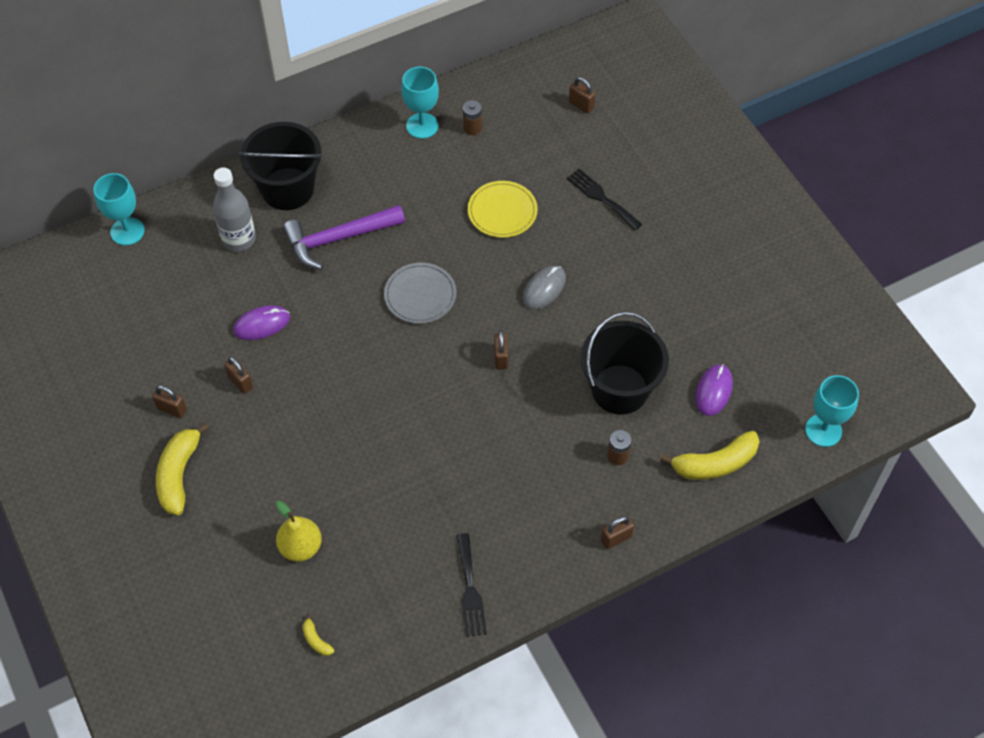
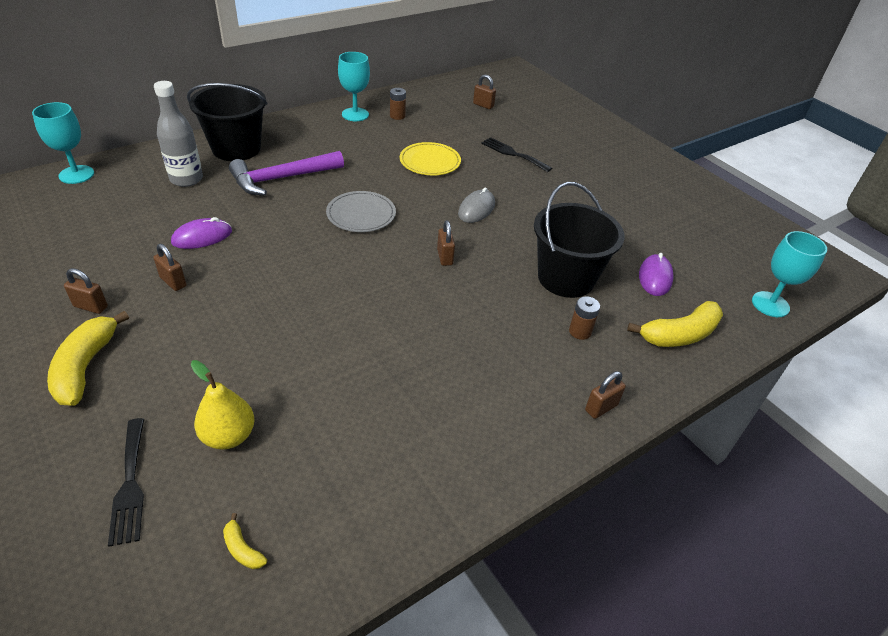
camera: 10 degrees left, 15 degrees down
(470, 590) = (443, 472): black fork -> black fork (130, 485)

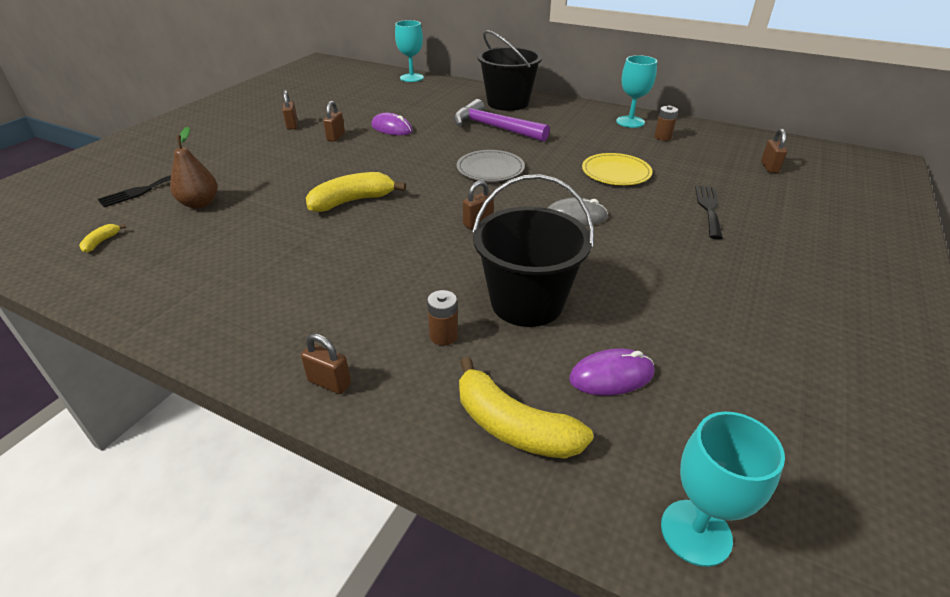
camera: 65 degrees right, 5 degrees down
(85, 367) = (238, 143): yellow banana -> yellow banana (352, 201)
(186, 179) = (448, 103): grey bottle -> none
(229, 436) = (200, 204): yellow pear -> brown pear

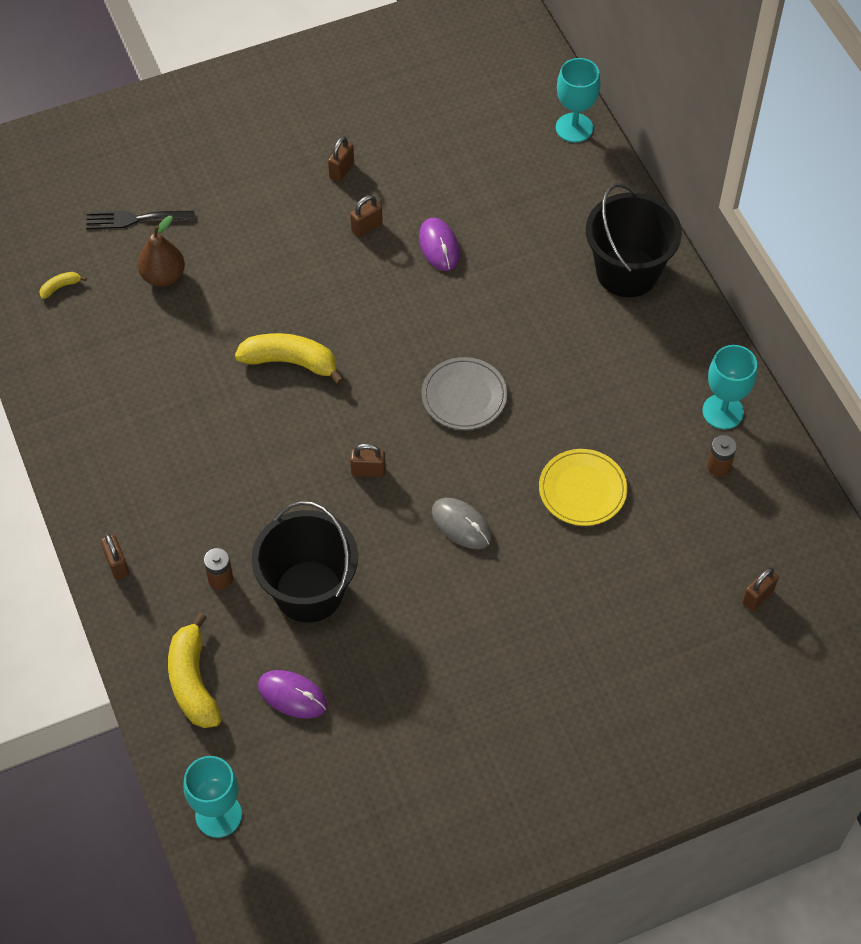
camera: 40 degrees right, 20 degrees up
(494, 127) = (550, 318): purple hammer -> none
(709, 208) = (599, 604): black fork -> none

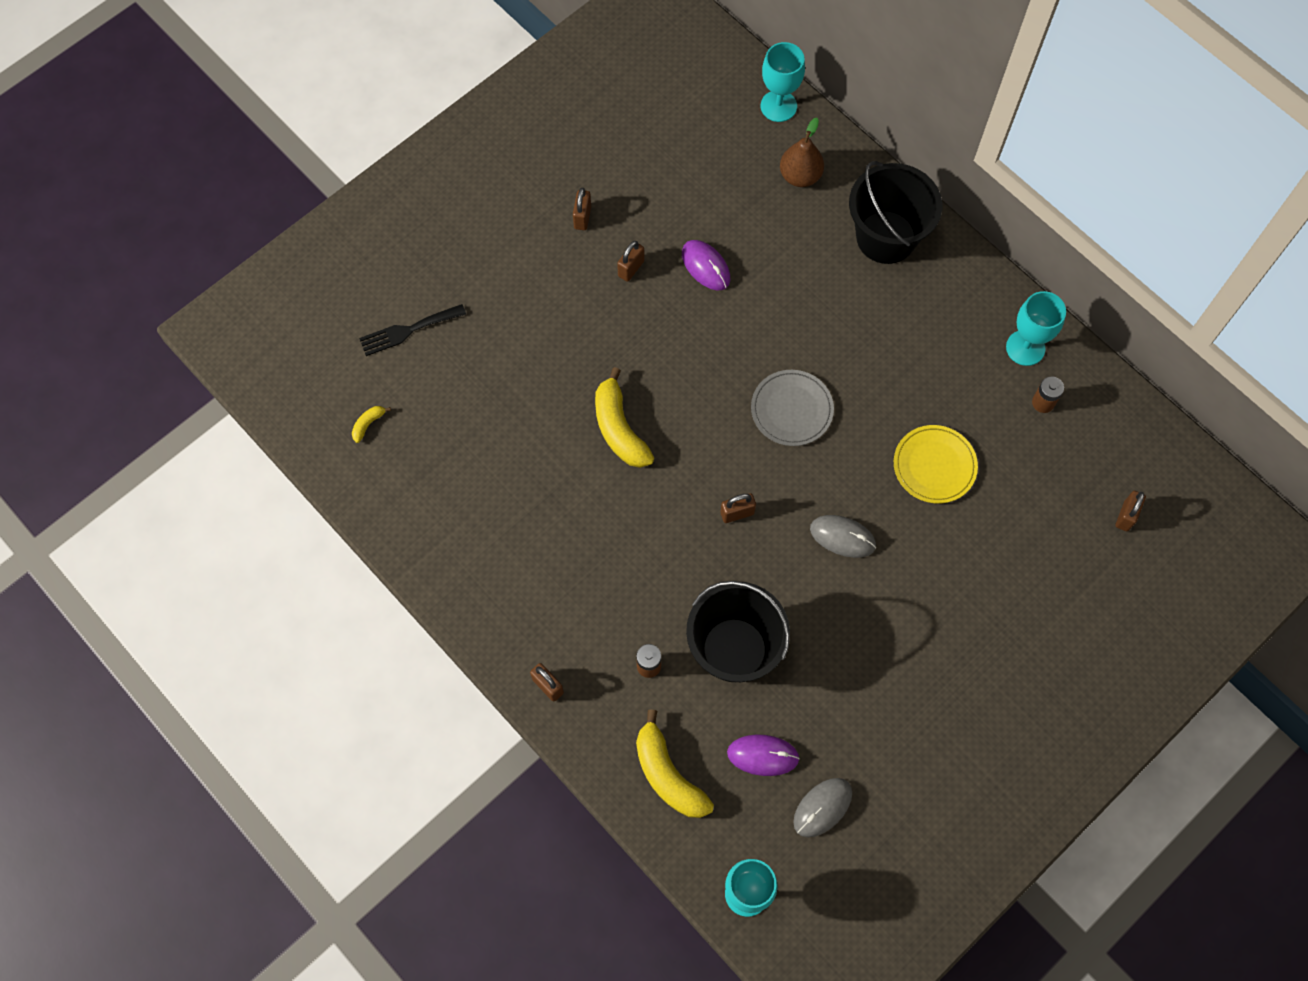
camera: 20 degrees left, 10 degrees up
(163, 276) = (462, 381): brown pear -> brown pear (800, 176)
(290, 362) = (619, 428): yellow banana -> yellow banana turned 105 degrees counterclockwise
(329, 763) = (822, 807): none -> grey mouse

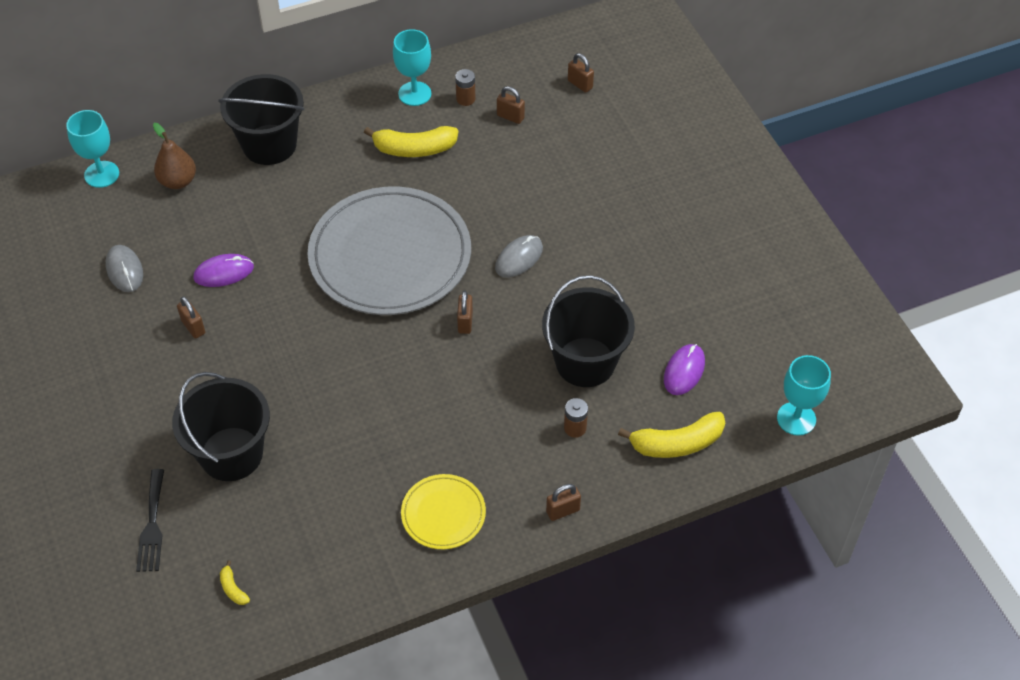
camera: 70 degrees left, 15 degrees down
(504, 363) = (231, 454): none -> black bucket
(582, 217) = (119, 348): brown padlock -> brown padlock (510, 117)
(619, 428) = (344, 383): yellow banana -> yellow banana (414, 149)
(791, 409) = (390, 255): grey plate -> grey plate, size x2.17
(822, 807) = (741, 344): grey mouse -> grey mouse (125, 270)
(934, 465) = (485, 180): yellow plate -> yellow plate (443, 513)

